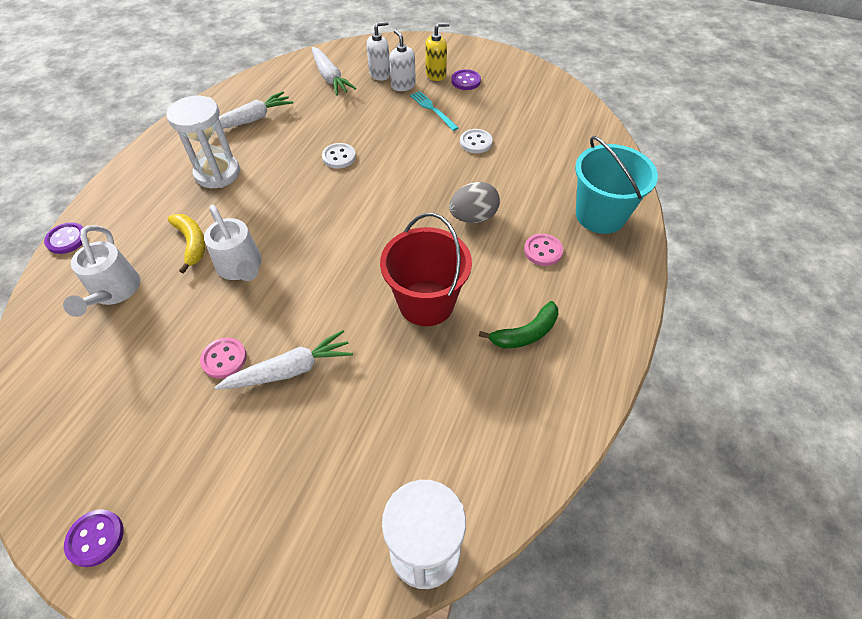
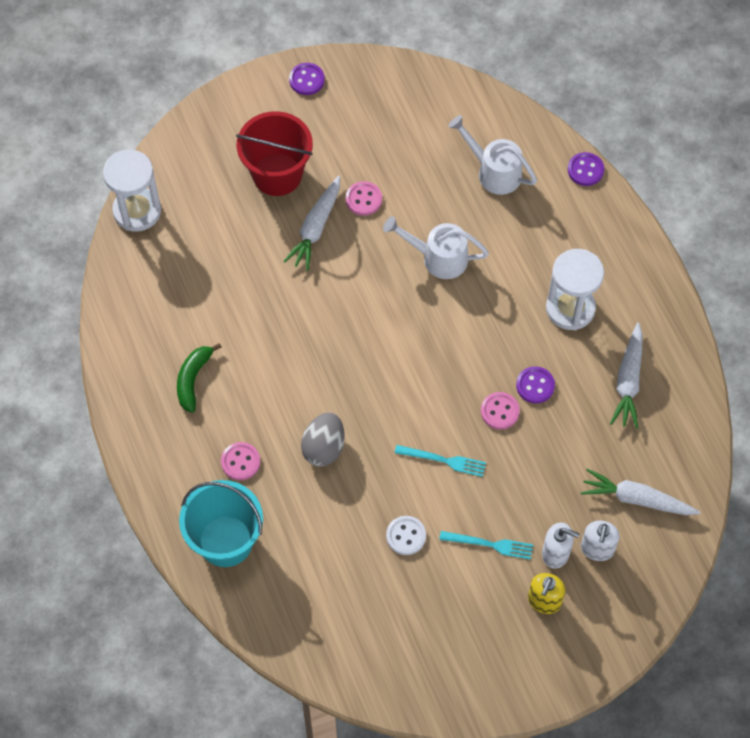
camera: 135 degrees right, 10 degrees up
(192, 243) = (497, 243): yellow banana -> none
(339, 157) = (499, 411): white button -> pink button
(406, 159) = (443, 460): none -> turquoise fork
(426, 303) = (281, 344): red bucket -> red bucket (277, 174)
(466, 81) = (504, 618): purple button -> purple button (535, 385)

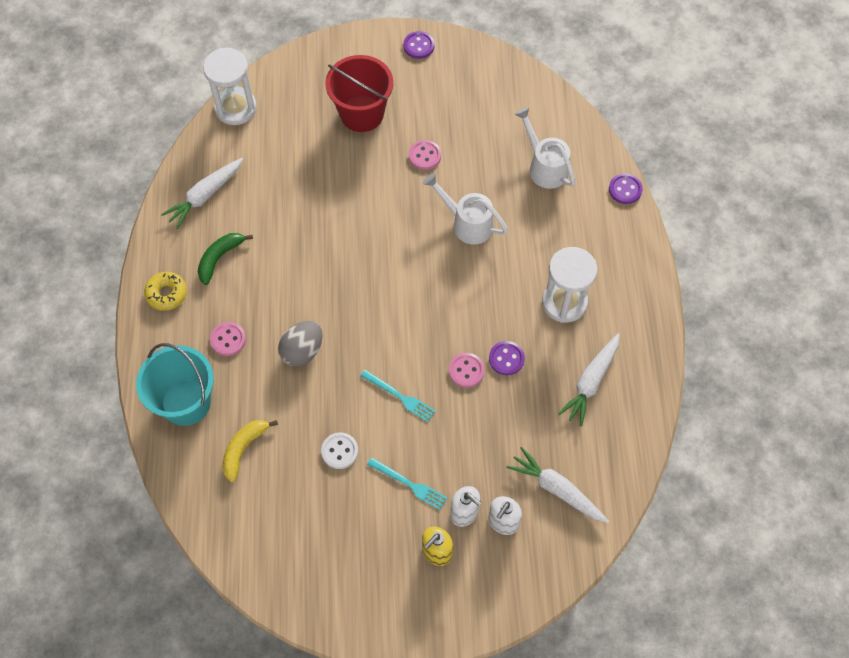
camera: 20 degrees right, 0 degrees up
(153, 436) = (166, 294): none -> yellow donut
(307, 567) = (244, 449): none -> yellow banana
(316, 228) = (374, 167): white carrot -> white carrot (205, 196)

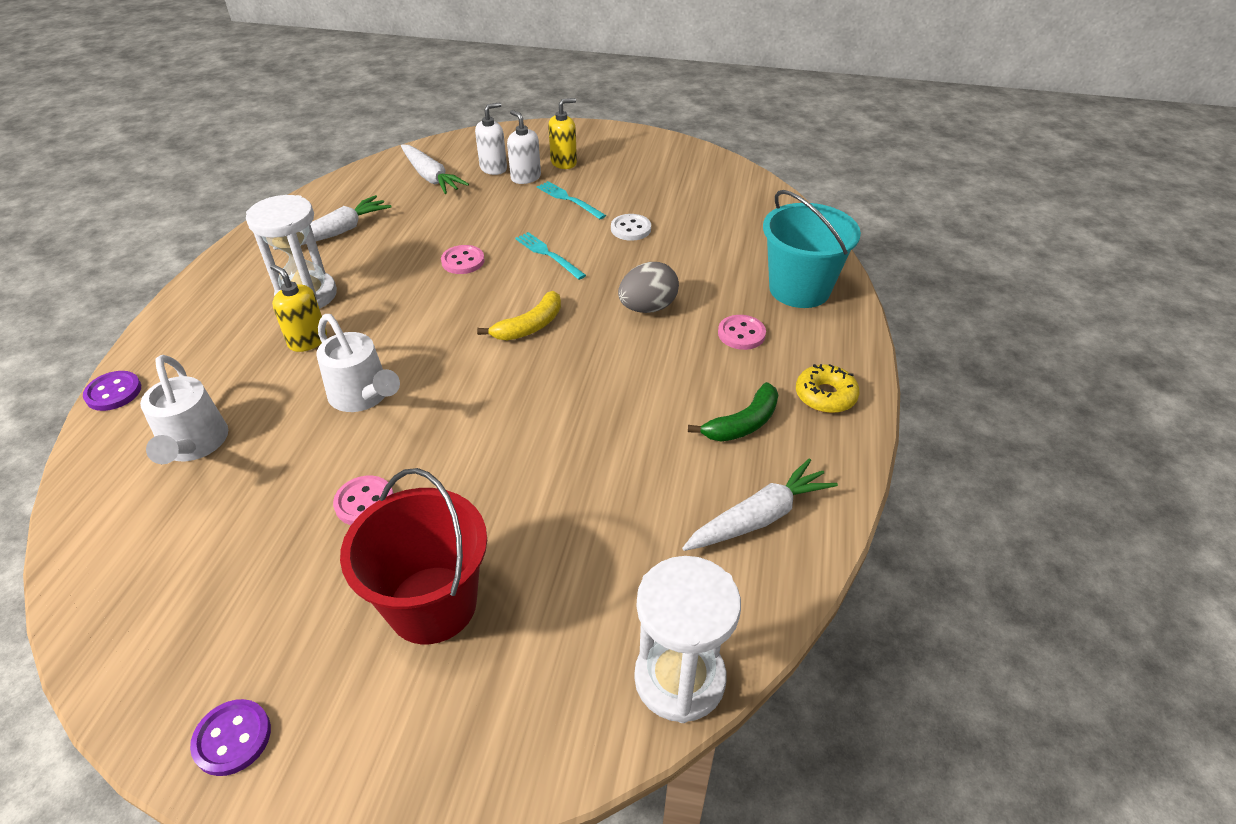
camera: 165 degrees left, 20 degrees down
(244, 449) = (735, 246): yellow banana -> yellow banana (530, 326)
(506, 359) = (412, 263): purple button -> none
(533, 259) = (307, 340): none -> yellow soap dispenser

